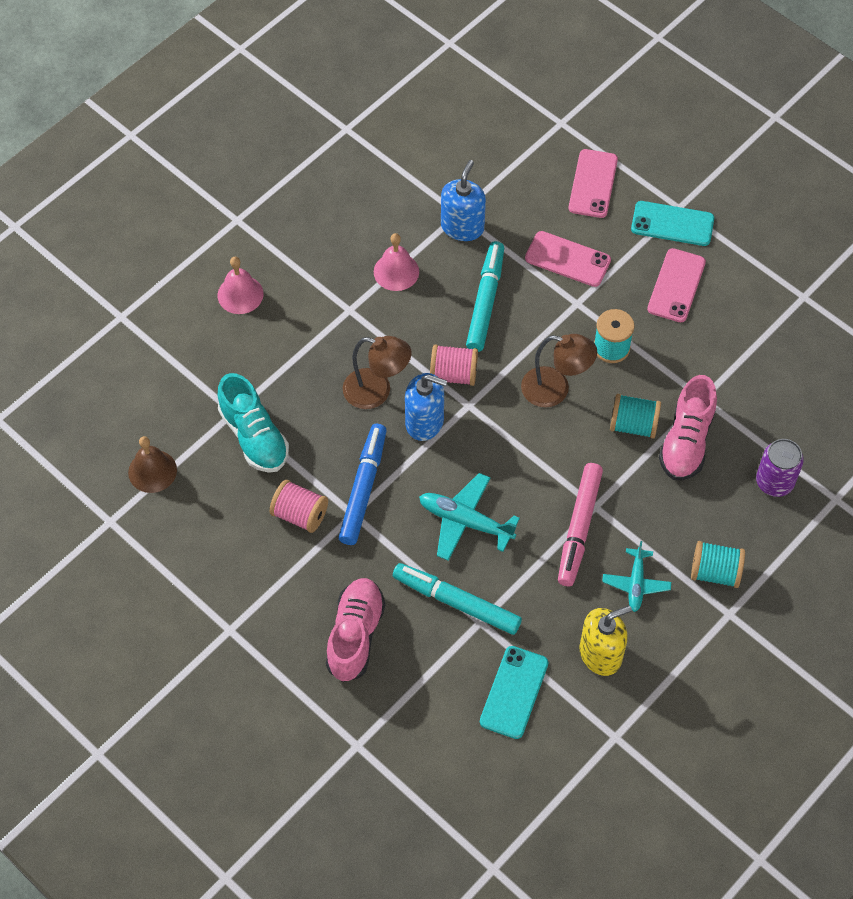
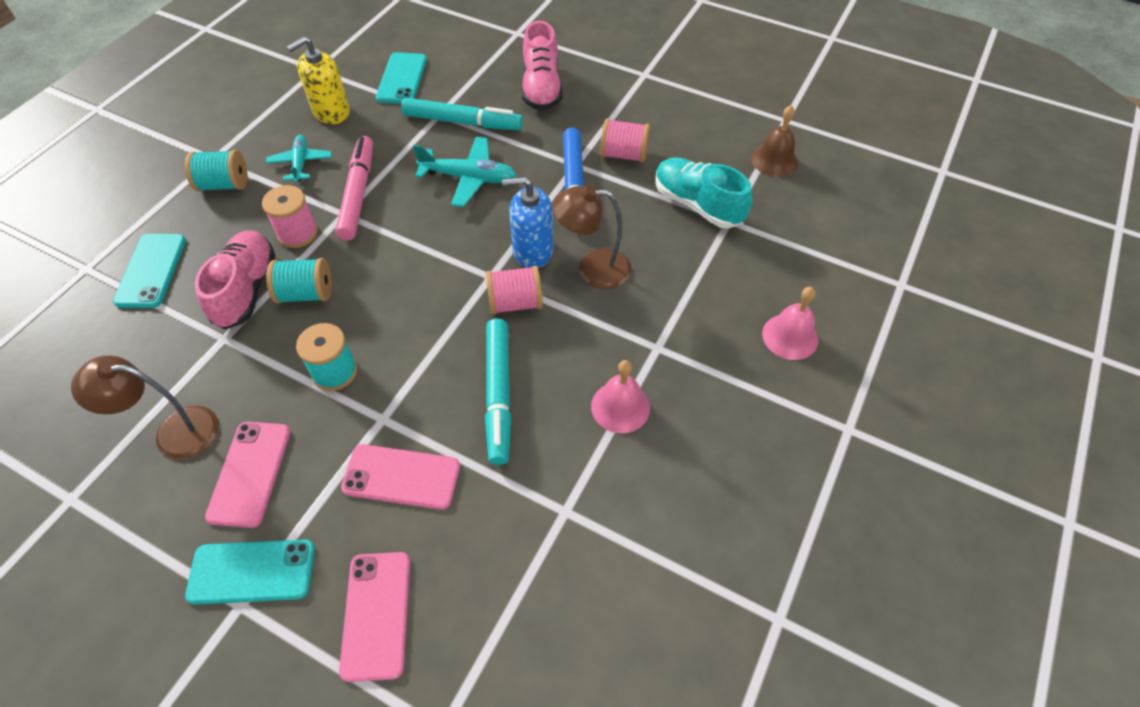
camera: 165 degrees right, 5 degrees down
(462, 227) = (554, 491): blue soap dispenser -> none
(555, 390) = (397, 311): brown lamp -> brown lamp (174, 432)
(640, 492) = (297, 233): none -> pink spool
(774, 482) = (151, 270): purple can -> turquoise phone

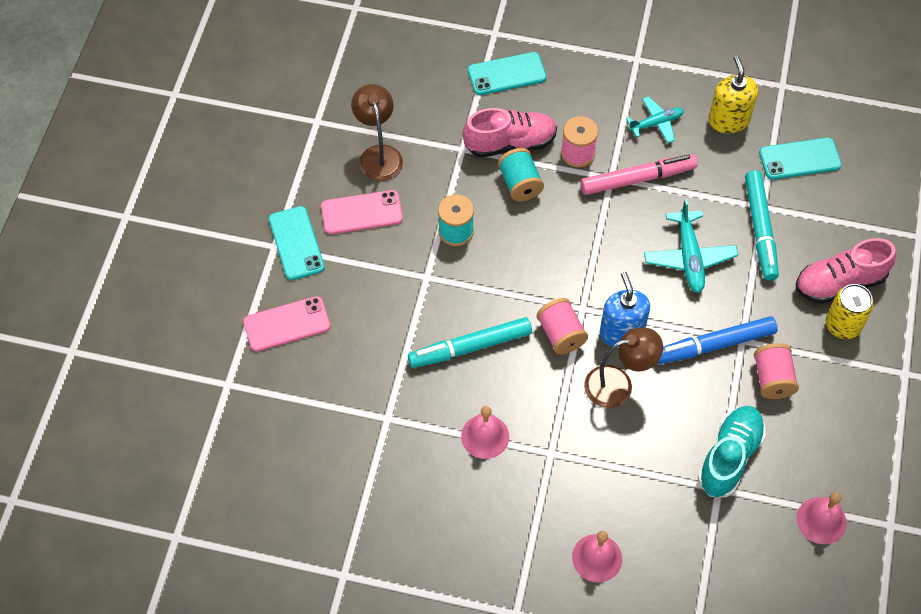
camera: 75 degrees right, 5 degrees up
(224, 184) = (610, 80): turquoise spool -> none
(331, 112) = (728, 120): yellow soap dispenser -> yellow soap dispenser turned 45 degrees clockwise
(401, 477) = (384, 305): pink phone -> none
(585, 97) = (842, 325): none -> yellow can
(593, 268) = (618, 384): brown lamp -> brown lamp turned 90 degrees clockwise
(774, 160) = (821, 520): brown bell -> pink bell

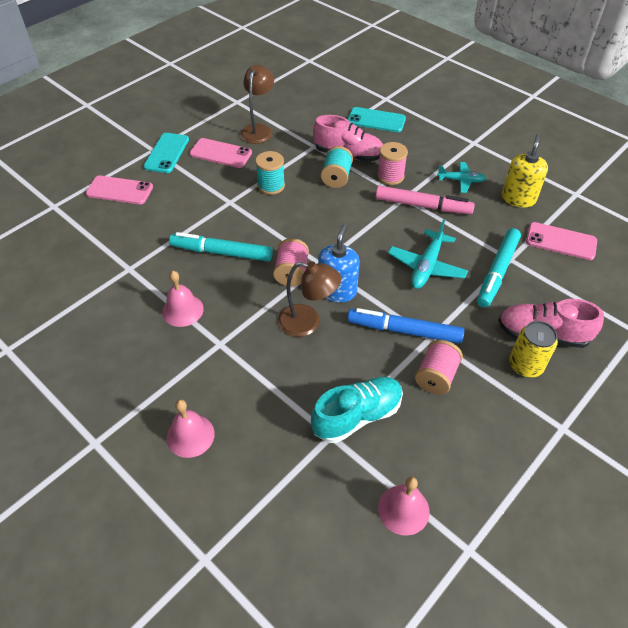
camera: 30 degrees right, 10 degrees down
(799, 159) = (561, 241): turquoise phone -> pink phone

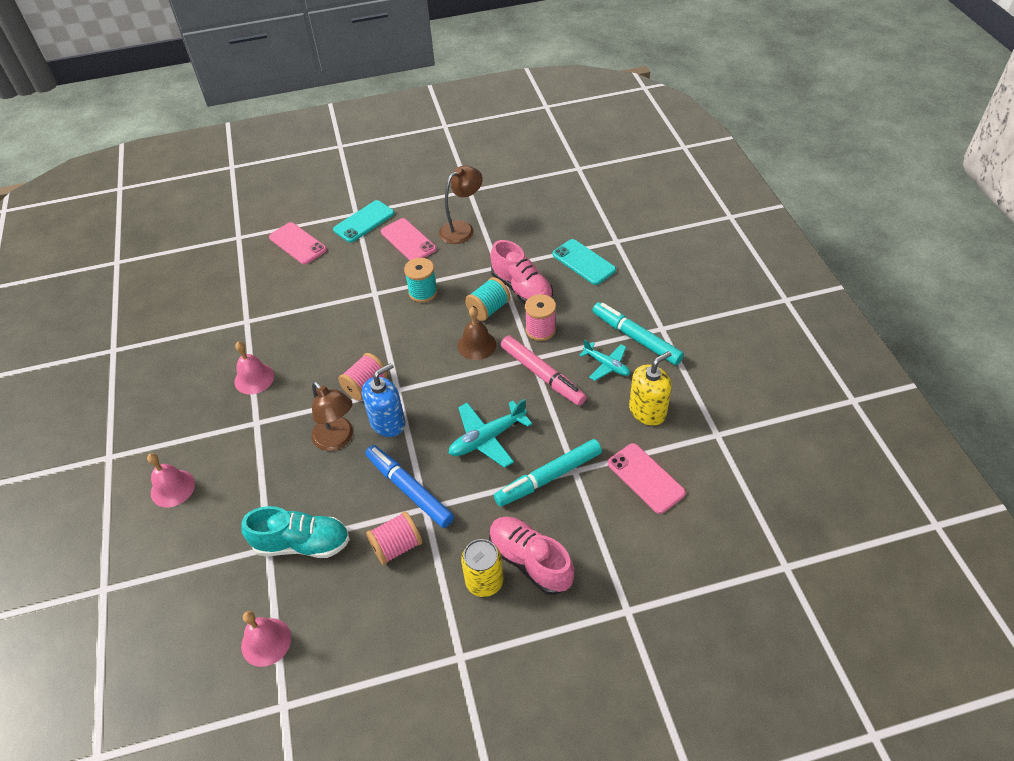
camera: 35 degrees right, 0 degrees up
(222, 252) = (327, 340): turquoise marker -> turquoise marker (636, 338)
(352, 206) = (476, 345): none -> brown bell

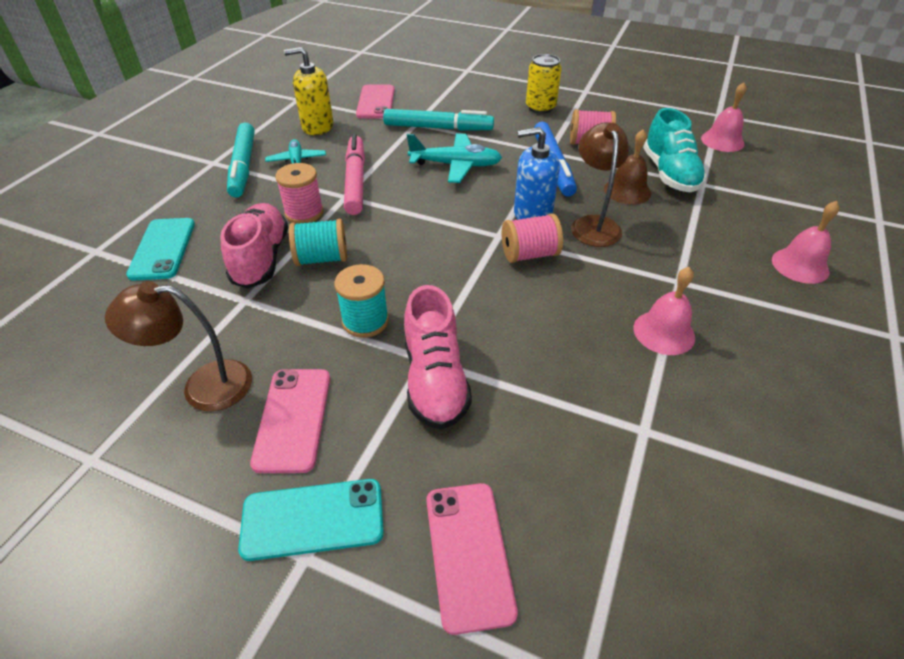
camera: 145 degrees left, 5 degrees down
(302, 543) = (669, 174): turquoise shoe -> turquoise shoe turned 135 degrees counterclockwise
(476, 345) = (378, 232): brown bell -> brown bell (627, 191)
(530, 561) = (500, 103): pink shoe -> pink shoe (435, 379)

